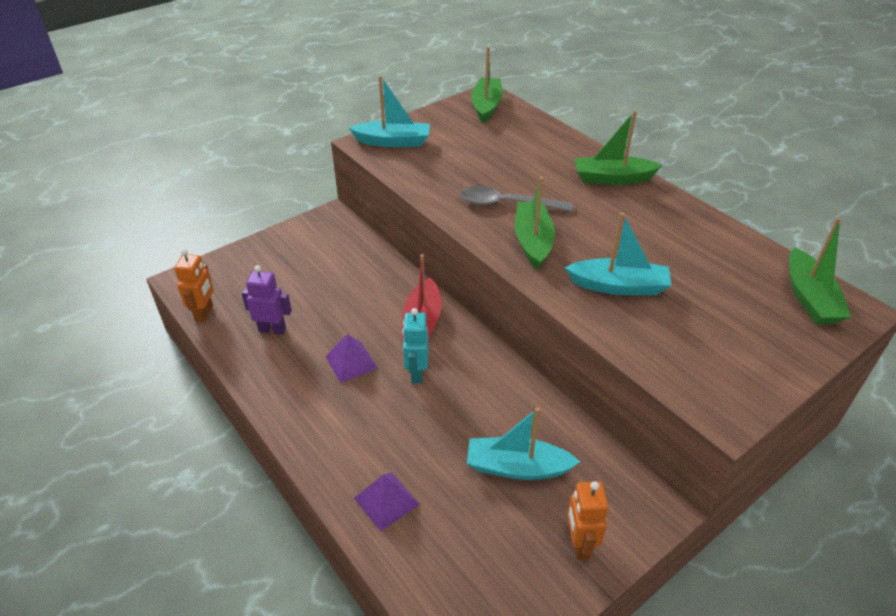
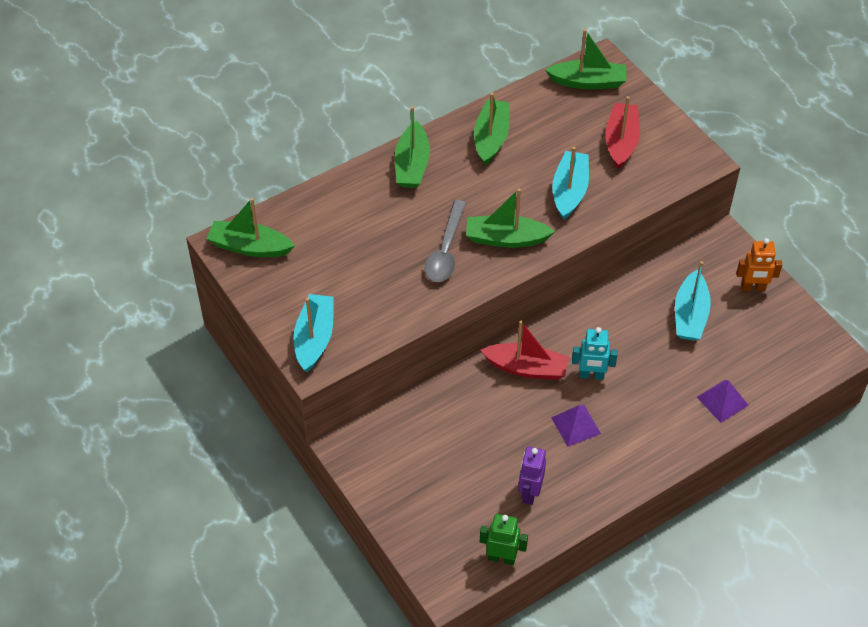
camera: 85 degrees left, 10 degrees up
(204, 313) = (501, 558): orange robot -> green robot
(673, 226) = (491, 138): none -> green boat
(720, 329) = (621, 142): none -> red boat

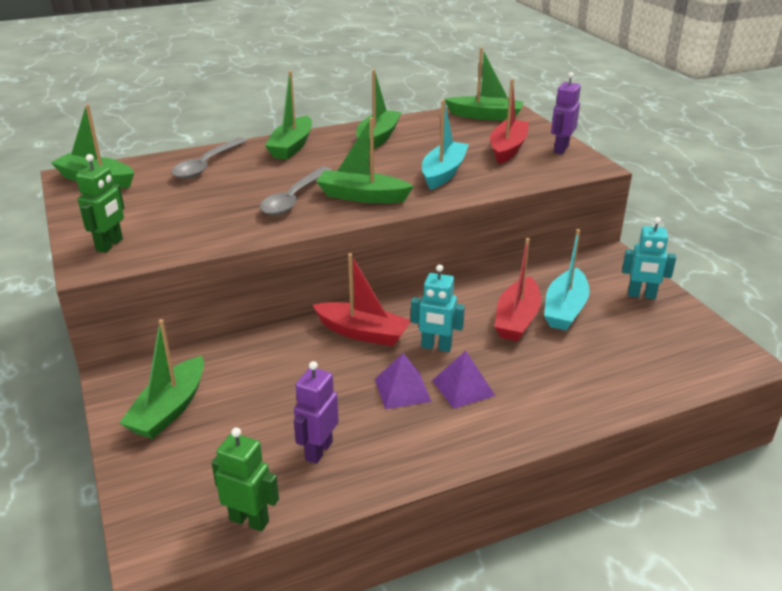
camera: 10 degrees right, 20 degrees down
(314, 338) = (110, 245): turquoise boat -> green robot
(343, 207) = (207, 165): none -> grey spoon
(401, 472) = (169, 409): none -> green boat
(651, 333) = (517, 319): none -> red boat
(671, 135) = (561, 149): none -> purple robot
(722, 401) = (594, 388): purple pyramid -> purple pyramid (463, 387)
(753, 288) = (641, 295): orange robot -> turquoise robot

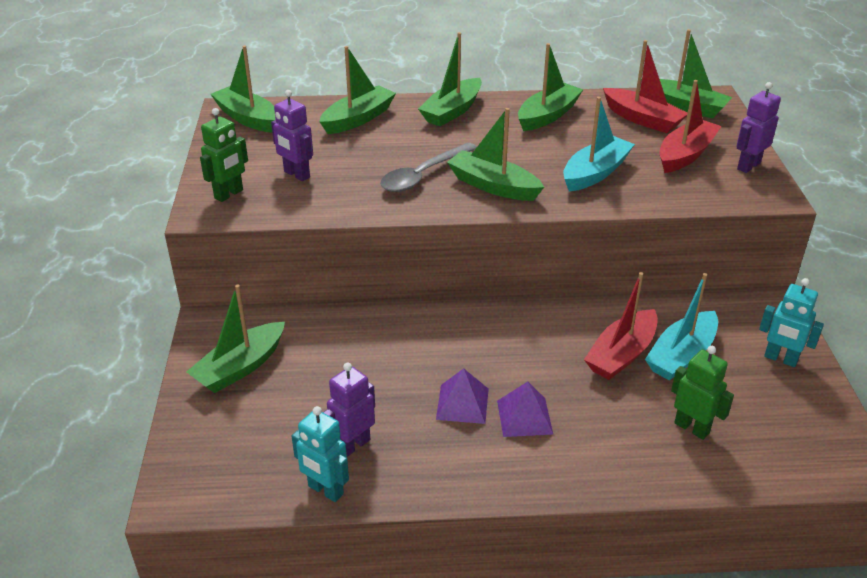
camera: 20 degrees right, 5 degrees up
(171, 217) = (296, 174): none -> purple robot
(207, 165) = (358, 119): grey spoon -> green boat
(249, 520) = (262, 495): green robot -> green robot (692, 428)
(362, 333) = (453, 331): red boat -> red boat (642, 119)
(436, 347) = (519, 365): turquoise robot -> turquoise robot (325, 490)

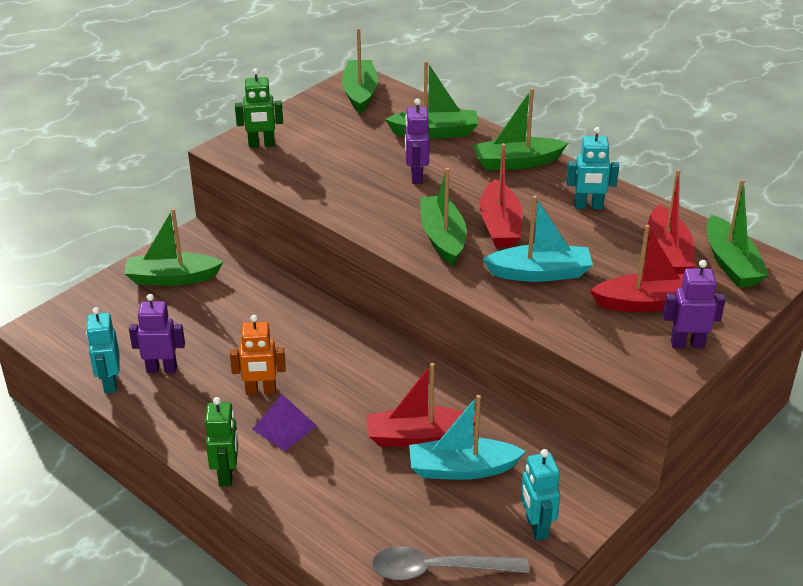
camera: 45 degrees right, 0 degrees up
(296, 174) = (324, 153): purple robot -> purple robot (416, 176)
(423, 175) = (407, 201): grey spoon -> grey spoon (438, 569)
(462, 403) = (261, 391): purple pyramid -> orange robot
(515, 157) = (500, 225): none -> red boat
(547, 116) = (588, 206): green boat -> turquoise robot
(692, 428) = (381, 518): green robot -> green robot (227, 474)

